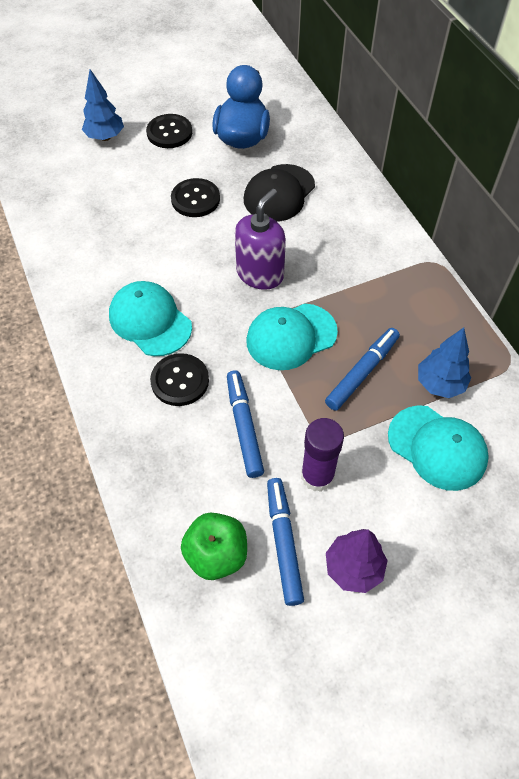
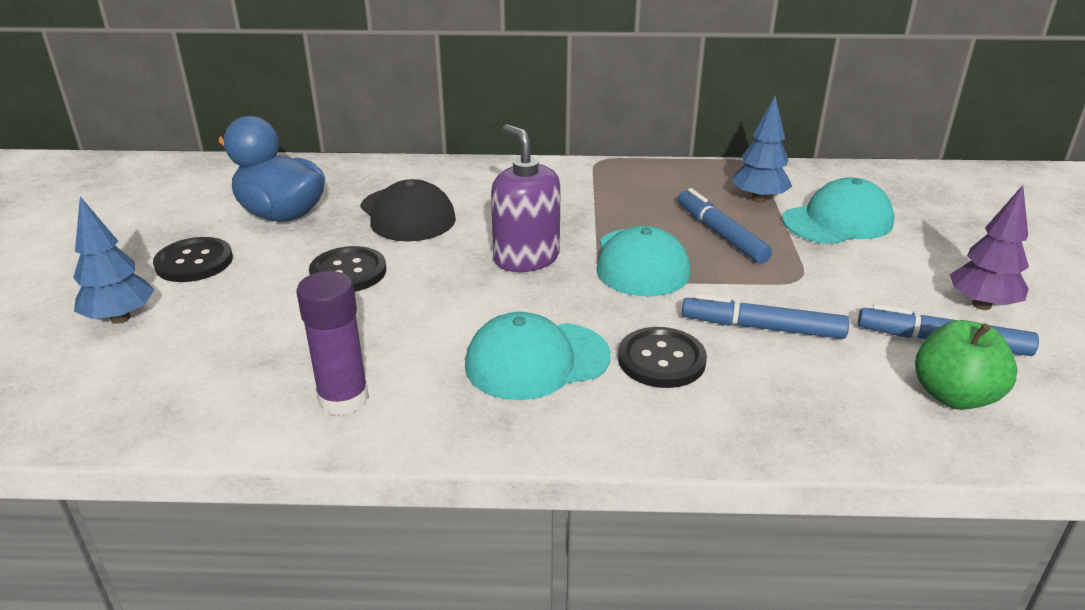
camera: 65 degrees left, 25 degrees down
(317, 476) = (853, 296): purple glue stick -> purple glue stick (343, 399)

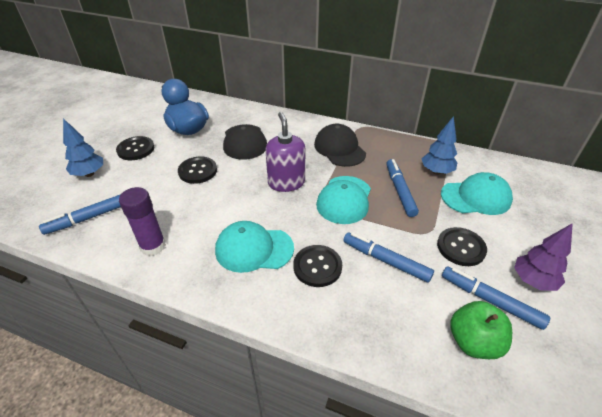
camera: 20 degrees right, 10 degrees up
(175, 385) = (89, 218): none -> blue marker
(584, 196) = (339, 148): none -> black cap
(859, 287) = (461, 247): none -> black button

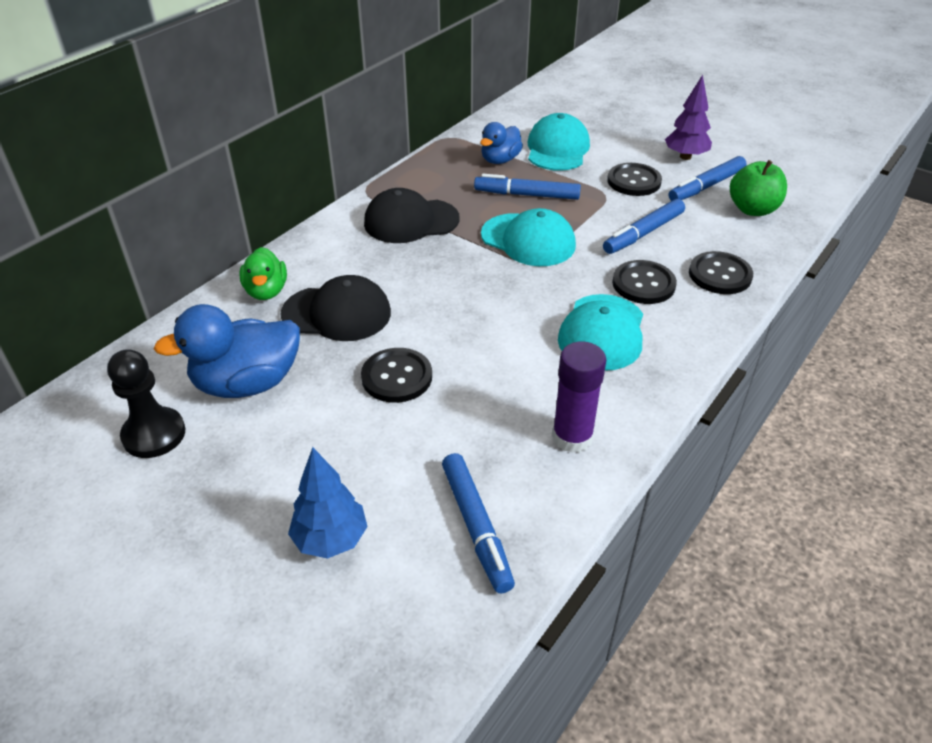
camera: 75 degrees left, 0 degrees up
(136, 149) = (276, 465): black button -> black button (720, 275)
(154, 116) = (154, 434): none -> black pawn
(256, 118) = (266, 291): none -> green duck
(286, 182) = (471, 284): purple soap dispenser -> none
(436, 171) = (500, 160): blue tree -> blue duck

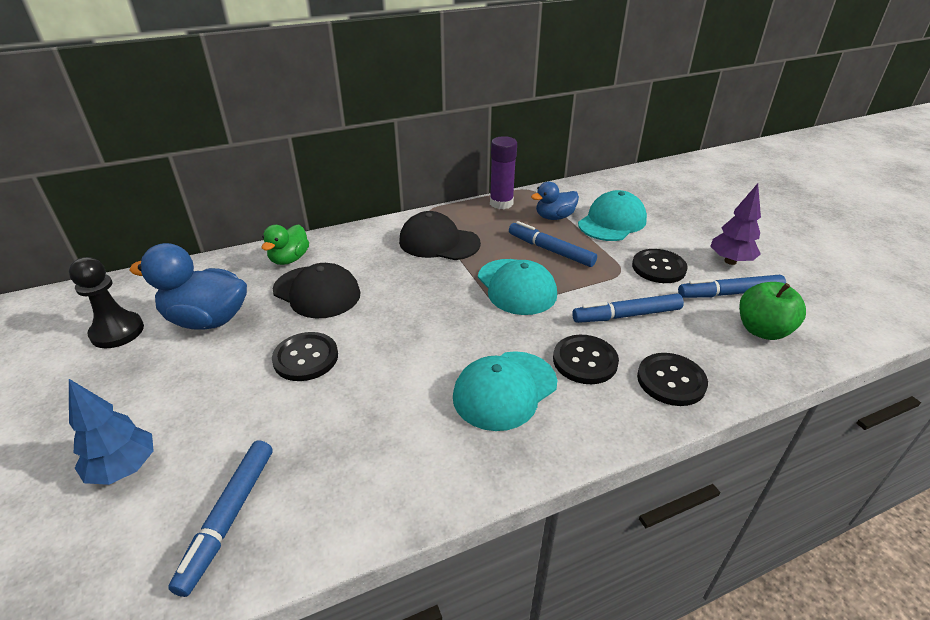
camera: 30 degrees right, 5 degrees down
(572, 437) = (386, 476): purple glue stick -> purple glue stick (501, 203)

